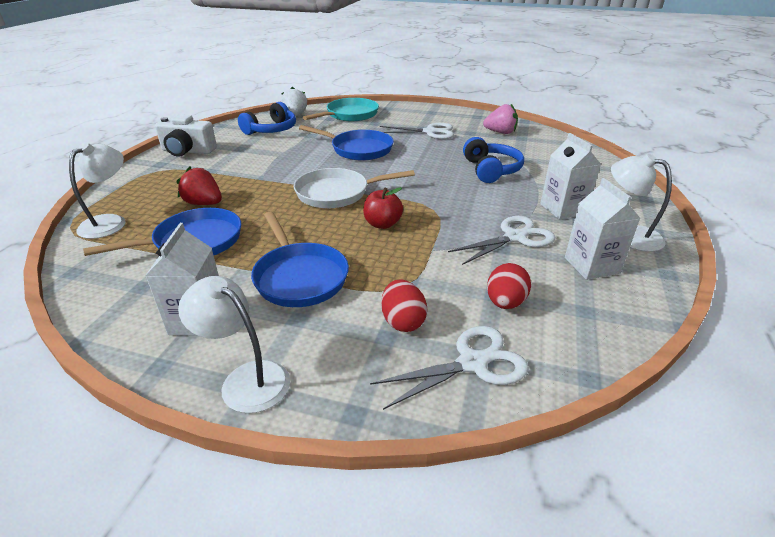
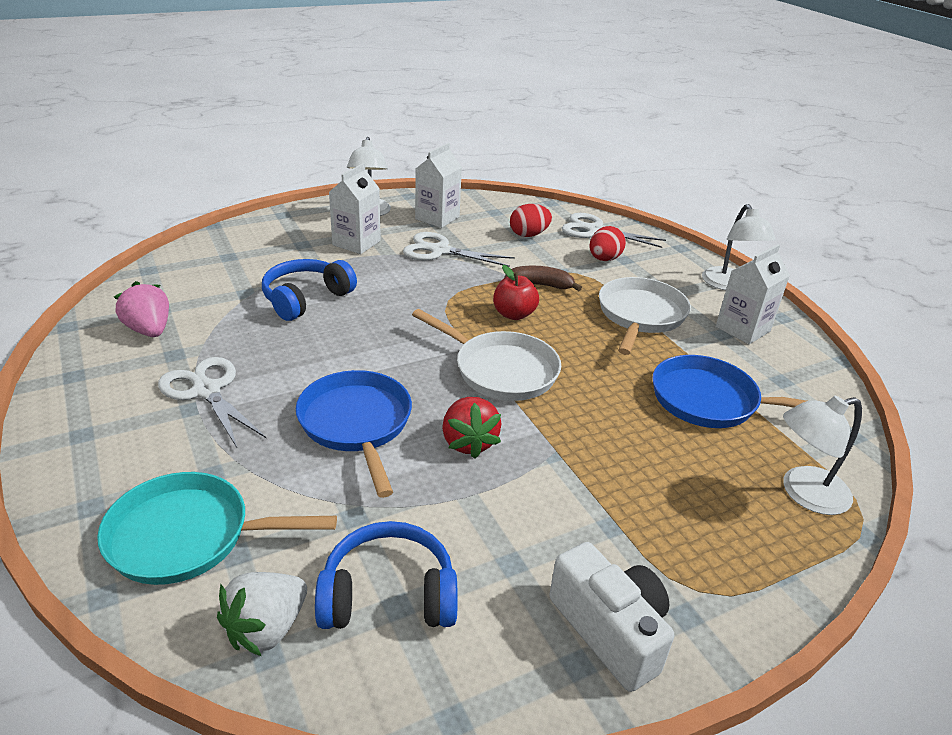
camera: 135 degrees left, 0 degrees up
(204, 203) = (666, 453): red strawberry -> red strawberry (468, 442)
(299, 276) = (640, 316): blue pan -> white pan
(404, 255) = (540, 285): none -> brown banana

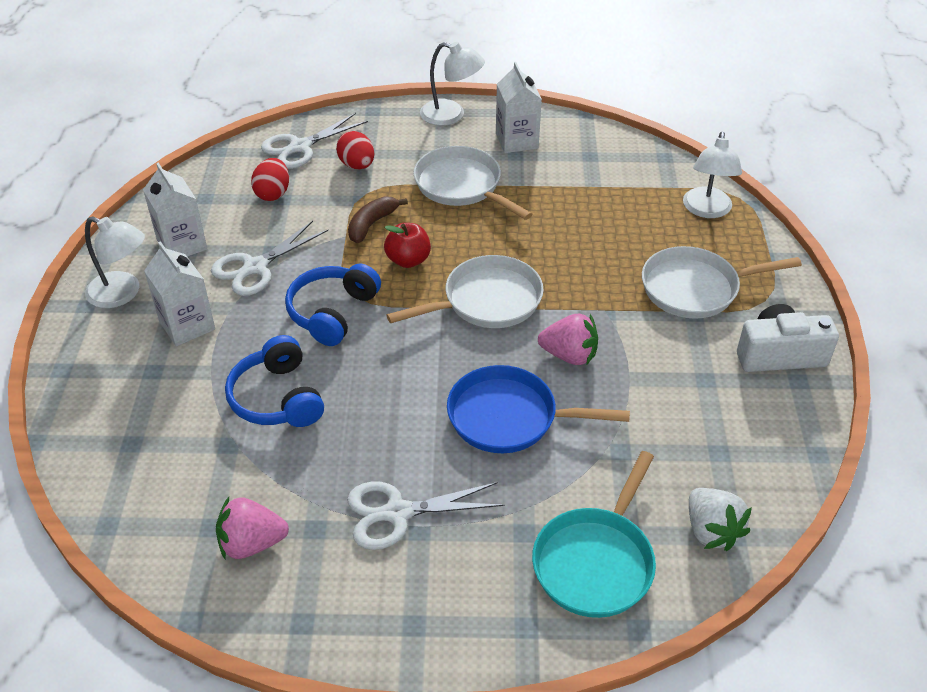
camera: 60 degrees left, 10 degrees up
(388, 595) = (707, 454): blue headphones -> blue headphones (332, 312)
(468, 442) = (569, 355): red strawberry -> pink strawberry
(657, 517) = (696, 288): none -> white pan
(711, 401) = (593, 203): blue pan -> none

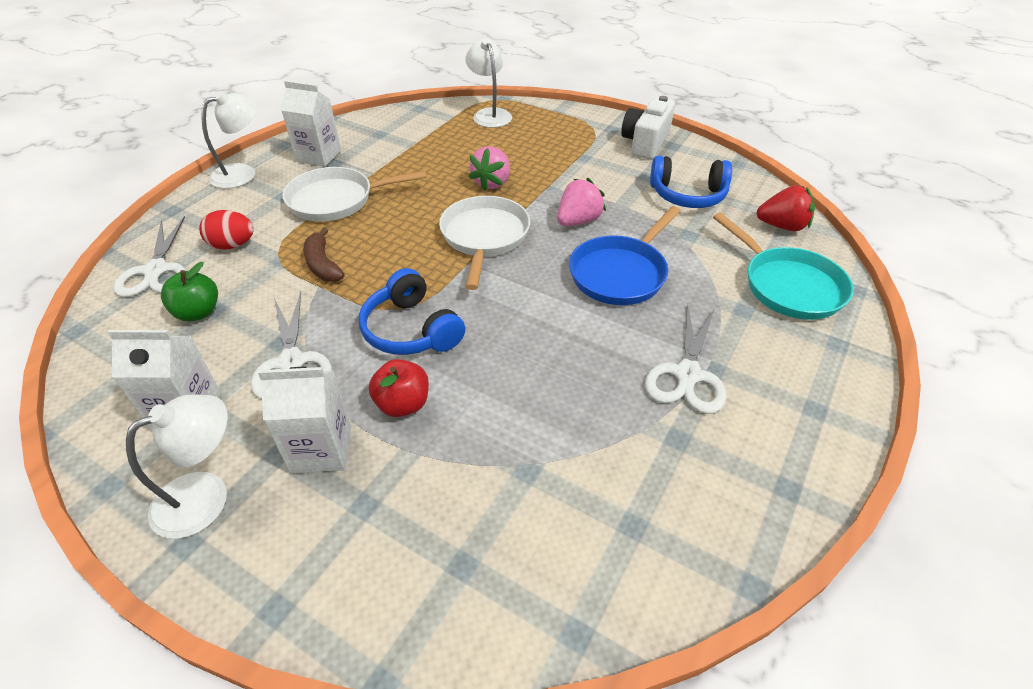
camera: 60 degrees left, 0 degrees up
(252, 543) = (672, 496): pink strawberry -> pink strawberry (492, 183)
(273, 193) = (198, 312): red egg -> green apple
(277, 398) = (491, 409): blue headphones -> blue headphones (687, 195)
(408, 260) = (392, 260): red apple -> red apple (403, 404)
(696, 288) = (559, 147): white pan -> none
(707, 210) = (489, 114): white lamp -> white lamp turned 150 degrees counterclockwise
(711, 531) = (782, 226): white strawberry -> red strawberry

